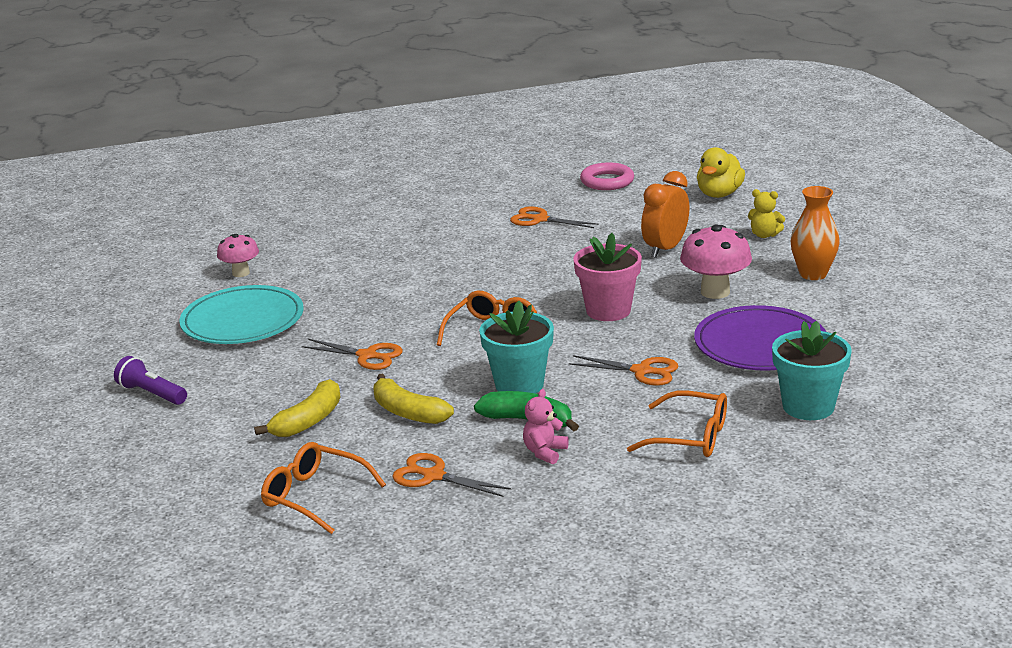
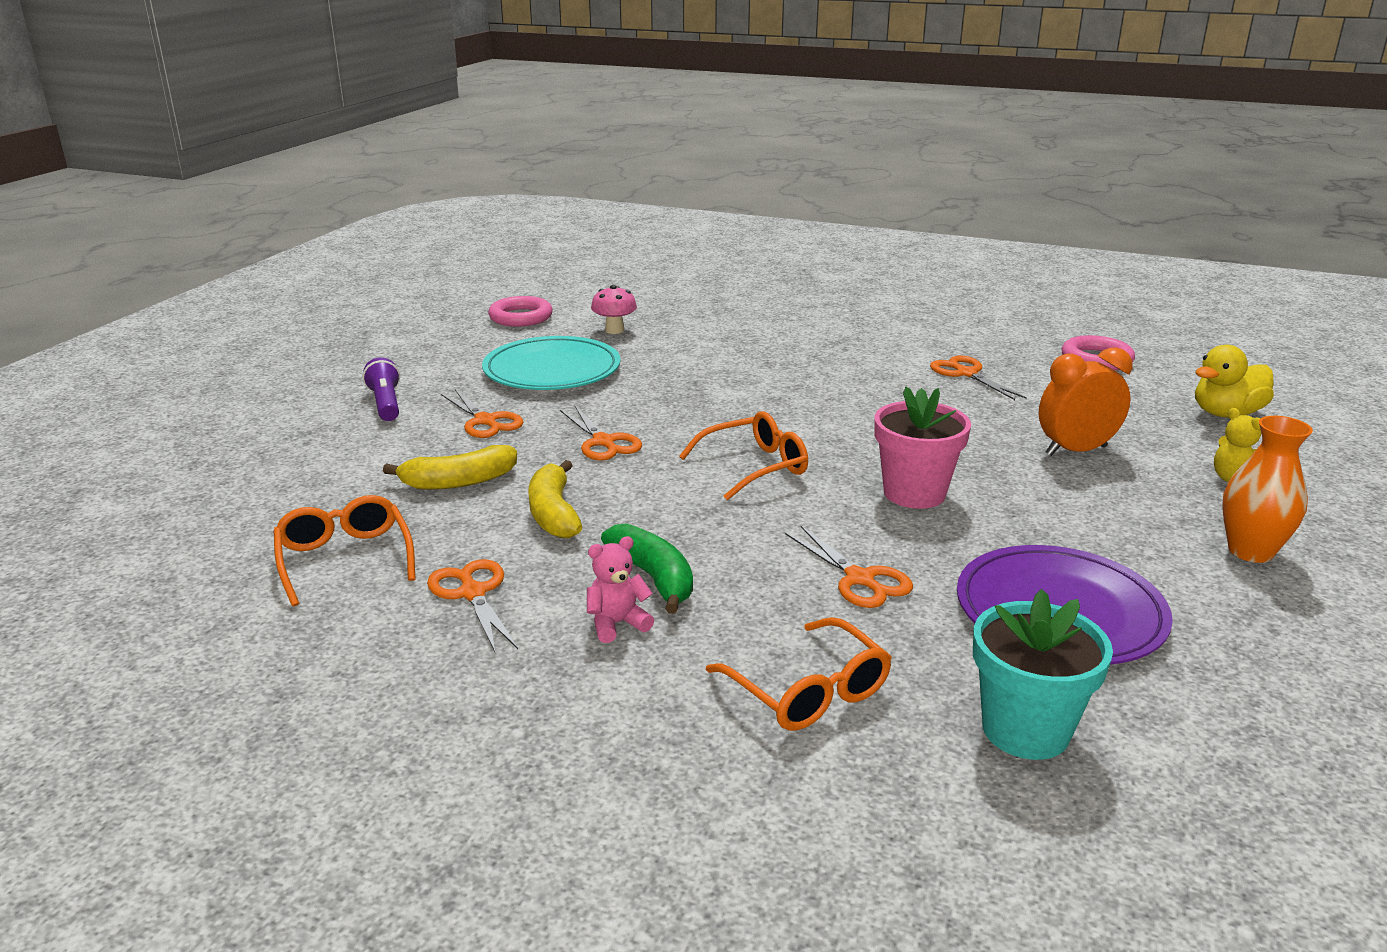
camera: 35 degrees right, 0 degrees up
(142, 289) = (521, 317): none -> pink ring
(255, 375) = (485, 421): none -> orange scissors
(519, 384) = (702, 534): turquoise flower pot -> none
(715, 292) = (1079, 522): pink mushroom -> none

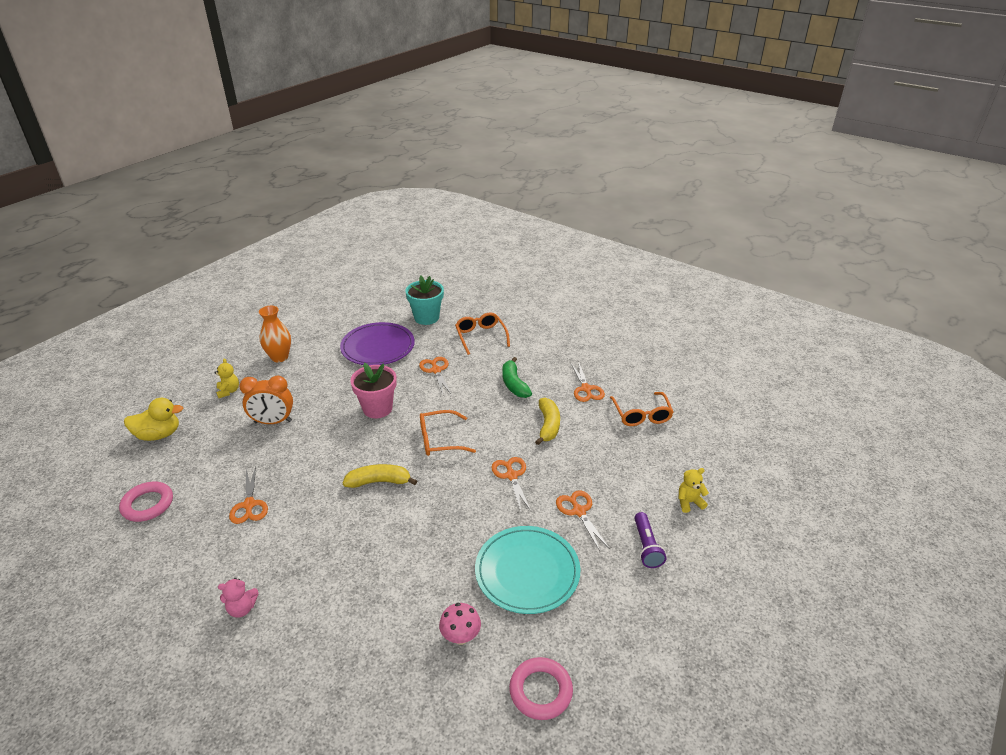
camera: 165 degrees left, 10 degrees up
(299, 450) = (689, 502): none -> yellow teddy bear
(458, 482) = (594, 456): yellow banana -> yellow banana (379, 482)
(617, 624) = (533, 367): pink teddy bear -> pink teddy bear (242, 608)

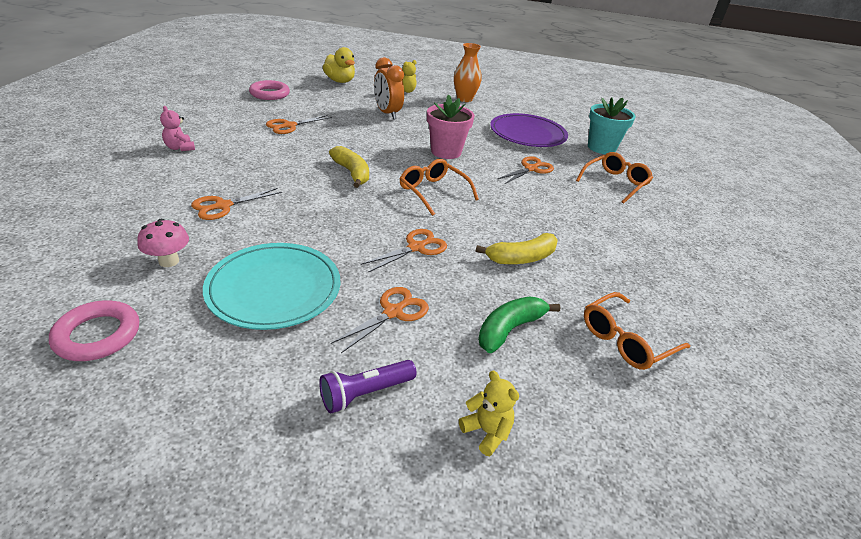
camera: 60 degrees right, 0 degrees up
(514, 384) = (565, 219): green banana -> green banana (509, 329)
(586, 389) = (619, 276): orange scissors -> orange scissors (223, 206)

